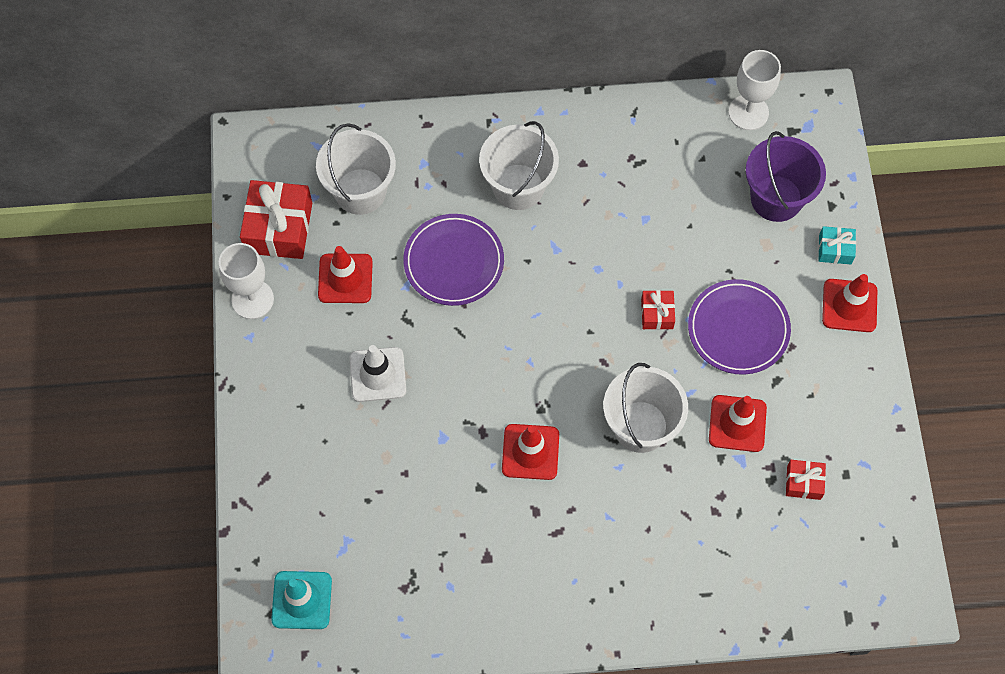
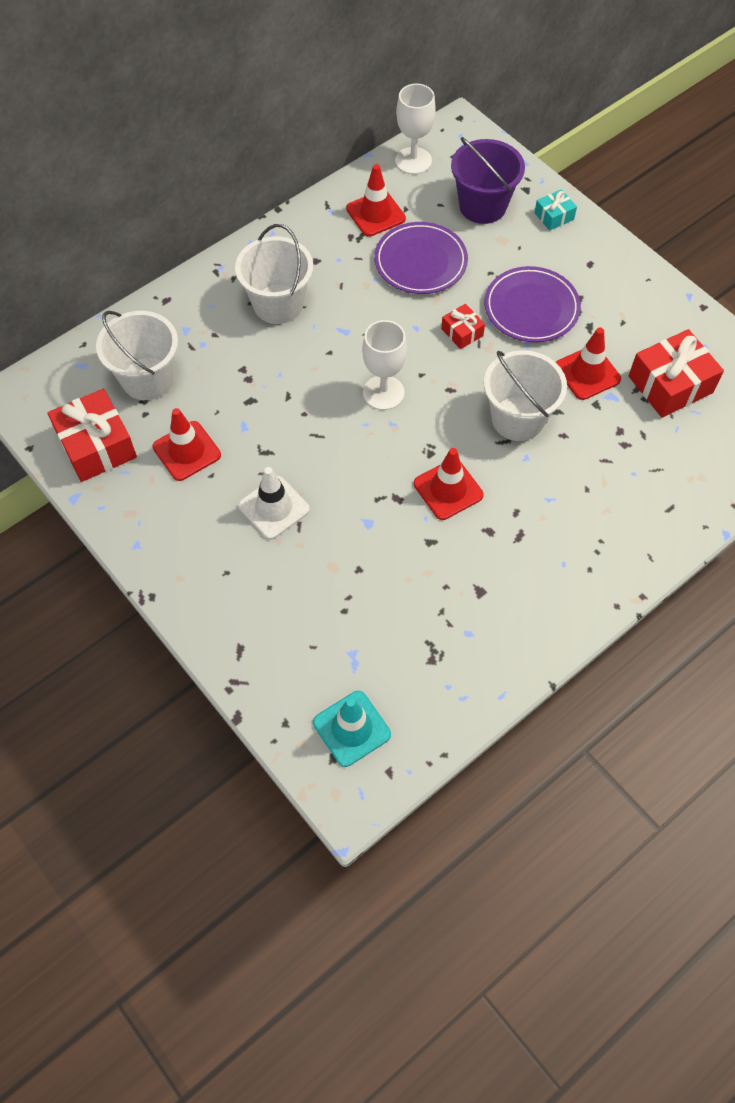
camera: 35 degrees left, 5 degrees down
(252, 299) = (116, 514): white goblet -> white goblet (383, 392)
(453, 262) = (269, 387): purple plate -> purple plate (420, 262)
(803, 482) = (670, 384): red gift -> red gift, size x1.93
(849, 305) = (596, 247): red traffic cone -> red traffic cone (375, 214)

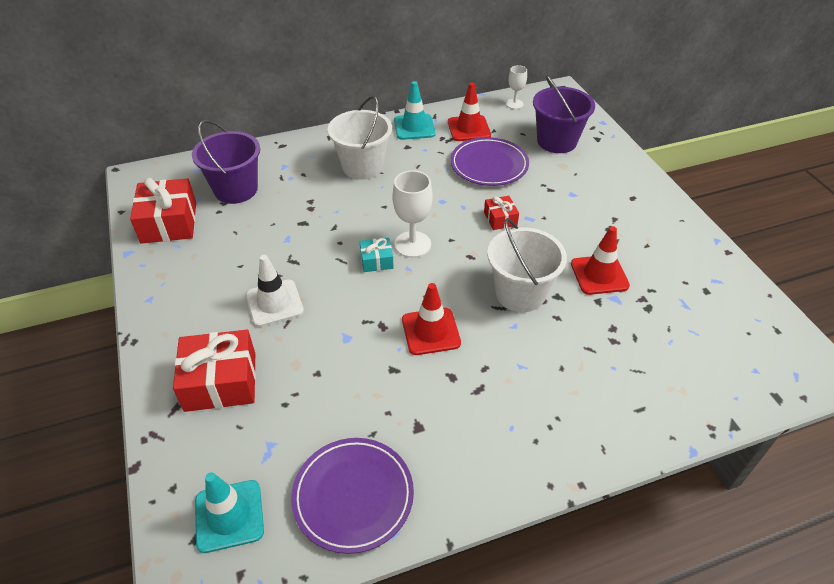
camera: 20 degrees right, 15 degrees down
(147, 379) = (236, 189): white bucket -> purple bucket
(187, 451) = (232, 244): red traffic cone -> none
(311, 229) = (414, 127): none -> turquoise traffic cone
(413, 161) = (514, 104): white goblet -> white goblet, size x0.60
(531, 308) = (568, 216): purple plate -> purple plate (353, 496)
(554, 216) = (613, 160): turquoise gift -> turquoise gift (376, 261)
(670, 384) = (676, 303): red gift -> red gift (220, 381)

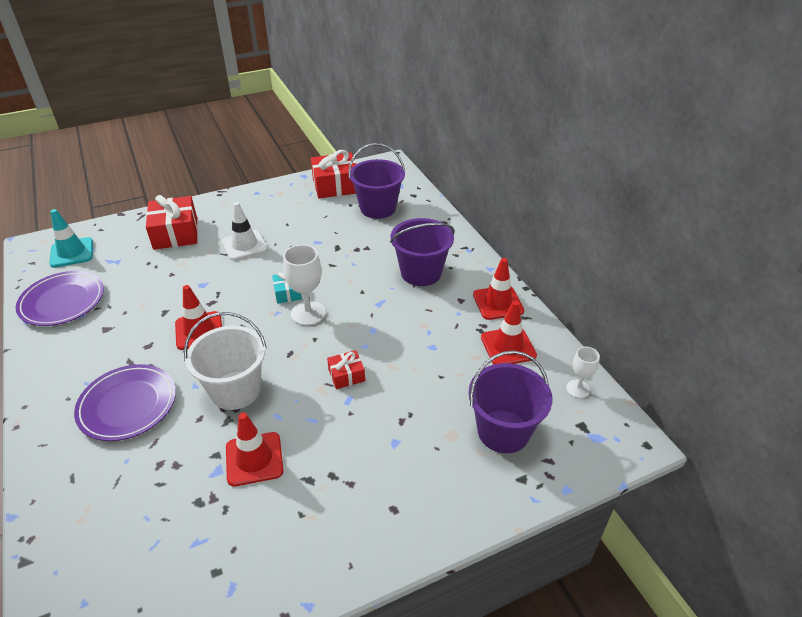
camera: 85 degrees right, 5 degrees down
(362, 166) = (421, 273): white bucket -> purple bucket
(414, 127) = (498, 303): turquoise traffic cone -> red traffic cone
(489, 165) = (440, 365): purple plate -> purple plate (128, 405)

